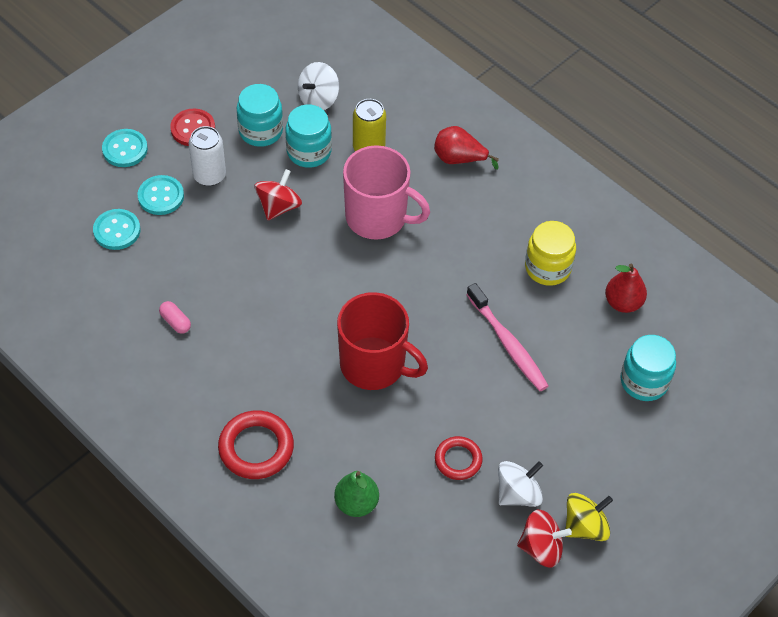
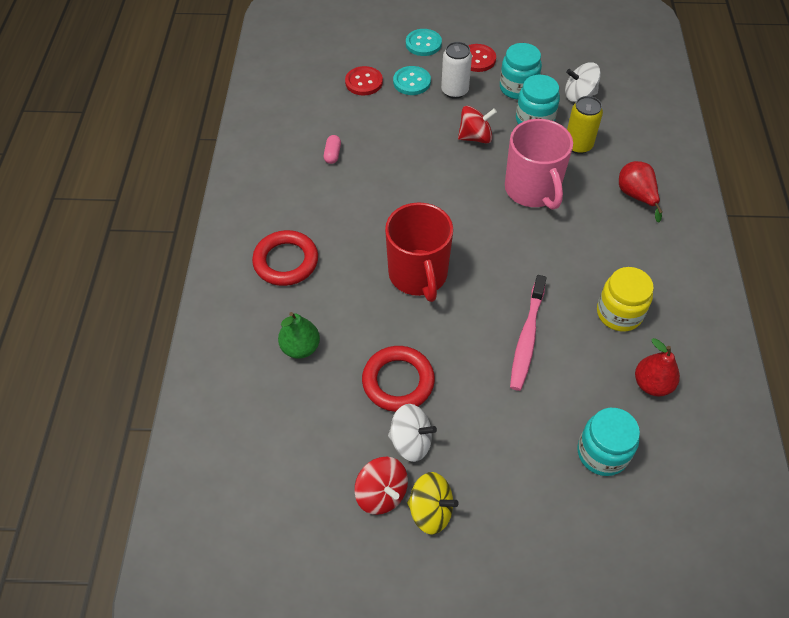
camera: 50 degrees right, 0 degrees up
(117, 230) = (364, 82): turquoise button -> red button
(458, 460) = (398, 381): red ring -> red ring, size x1.58

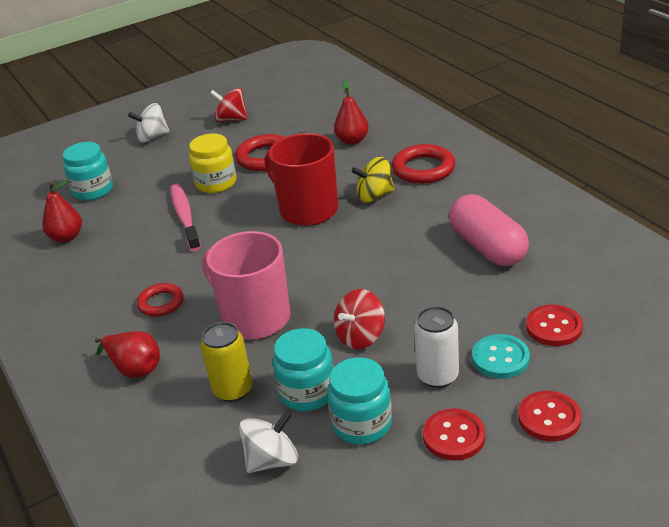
camera: 150 degrees right, 20 degrees down
(300, 347) = (352, 141): green pear -> red pear
(332, 154) = (488, 247): pink capsule -> pink capsule, size x2.48
(411, 441) = (231, 141): white spinning top -> white spinning top (152, 137)
(423, 44) = (549, 418): turquoise button -> red button
(431, 510) = (195, 127): yellow spinning top -> yellow spinning top (374, 196)
(594, 244) = (161, 303): none -> red ring
(619, 313) = (112, 265): yellow jar -> yellow jar (216, 183)

